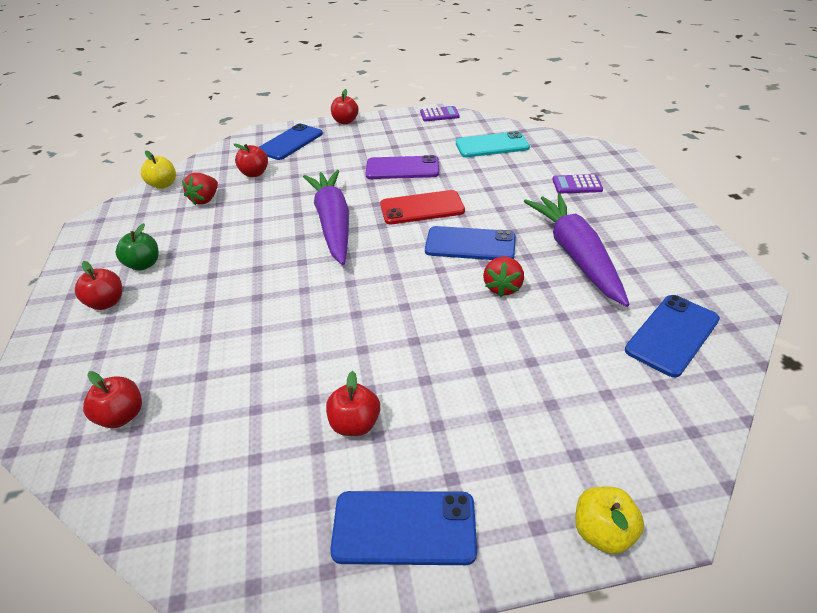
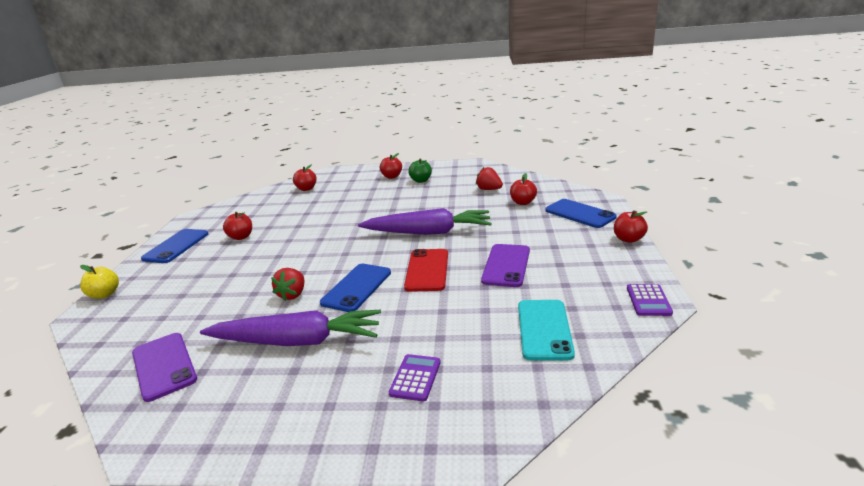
camera: 105 degrees right, 15 degrees down
(163, 185) = (517, 176): yellow apple -> none
(502, 287) = (292, 294): red strawberry -> red strawberry turned 105 degrees counterclockwise
(672, 335) = (164, 366): blue phone -> purple phone

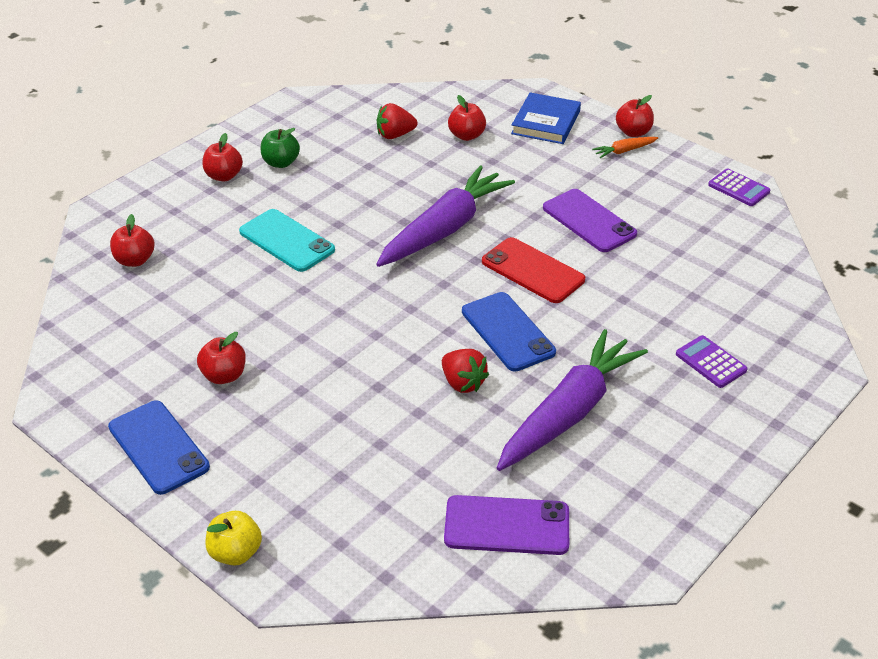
camera: 55 degrees left, 15 degrees up
(544, 329) = (718, 261): turquoise phone -> turquoise phone (286, 241)
(580, 214) = (546, 122): blue phone -> blue book
(602, 245) = (624, 151): none -> orange carrot

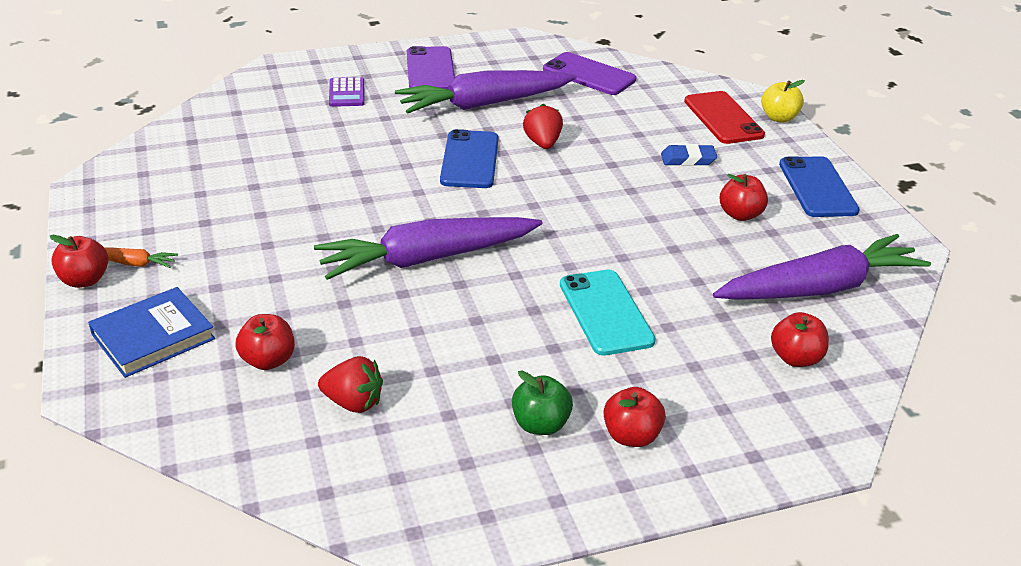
camera: 150 degrees left, 5 degrees down
(130, 325) = (819, 288): none -> purple carrot
(308, 428) = (688, 159): none -> blue eraser
(533, 271) = (391, 192): red phone -> red phone (723, 118)
(589, 221) = (281, 211): purple phone -> purple phone (430, 70)
(738, 188) = (102, 184): purple calculator -> none

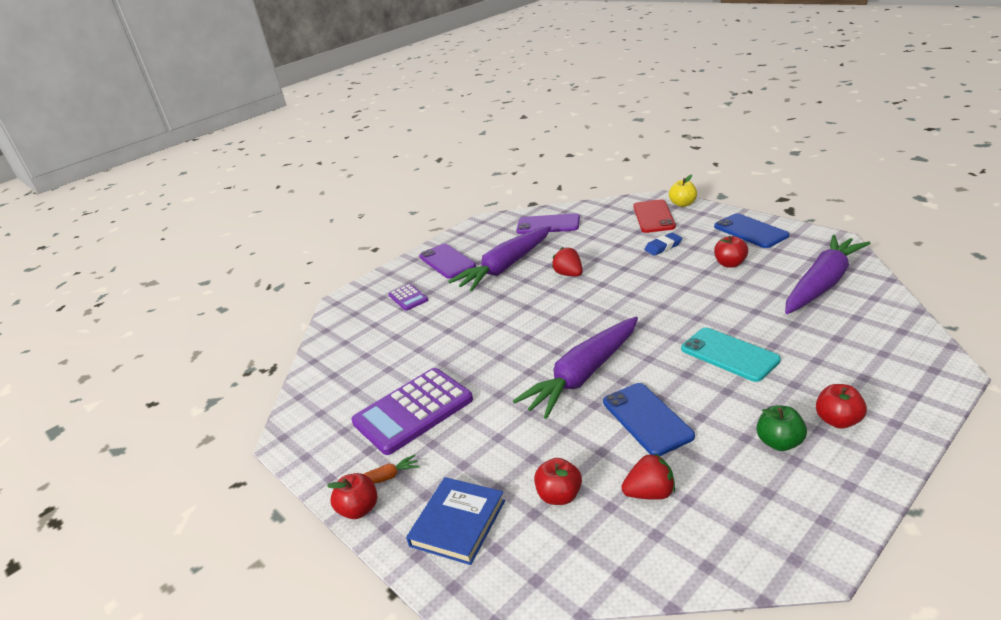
camera: 20 degrees left, 5 degrees down
(226, 213) = (413, 411): none -> purple calculator
(470, 160) = (536, 303): blue phone -> blue phone (647, 419)
(723, 118) = (653, 216): red phone -> red phone turned 45 degrees clockwise
(795, 358) = (862, 328): red apple -> none

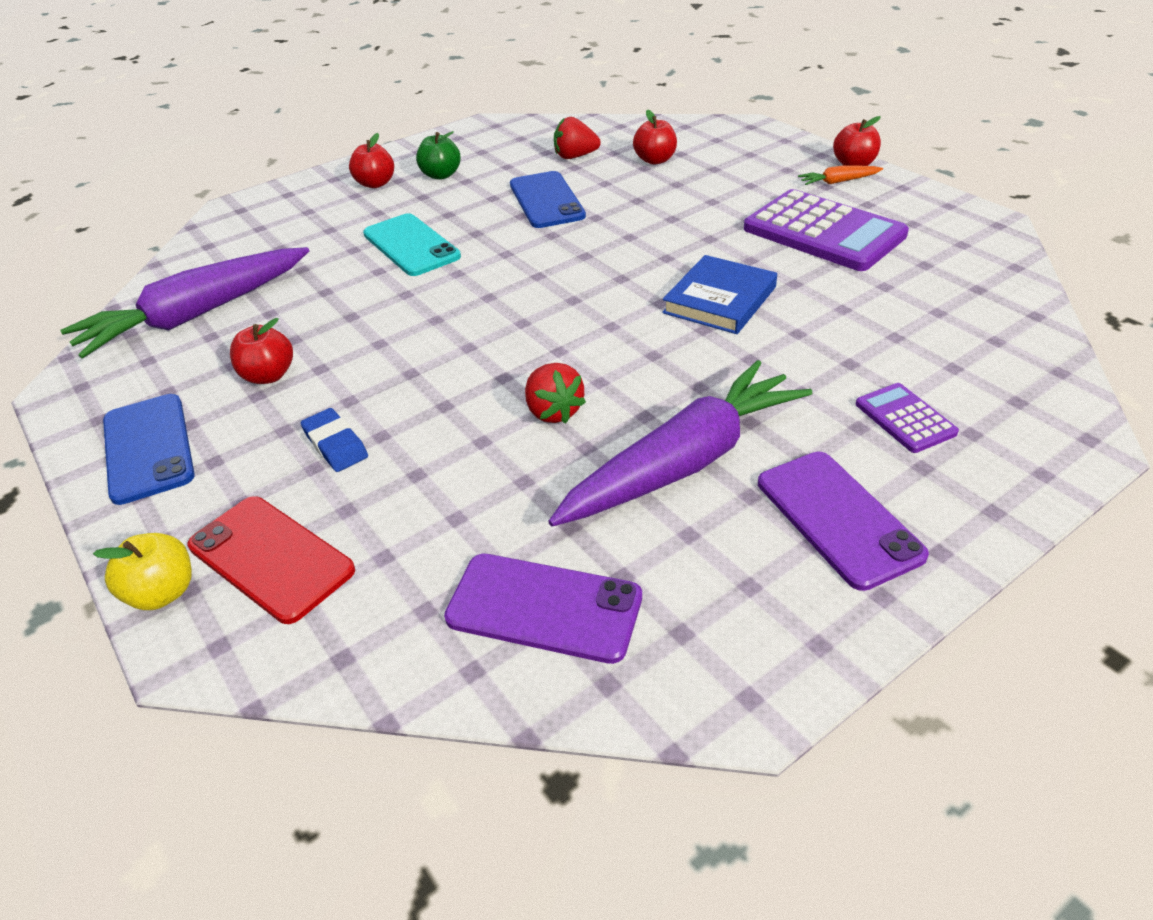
camera: 175 degrees left, 10 degrees up
(413, 411) = (823, 232): purple calculator -> purple calculator turned 75 degrees clockwise
(458, 523) = (751, 152): blue book -> blue book (720, 300)
(584, 375) = (595, 245): purple carrot -> none
(653, 216) = (271, 558): red phone -> red phone turned 60 degrees counterclockwise
(663, 247) = (335, 444): blue eraser -> blue eraser turned 75 degrees clockwise

